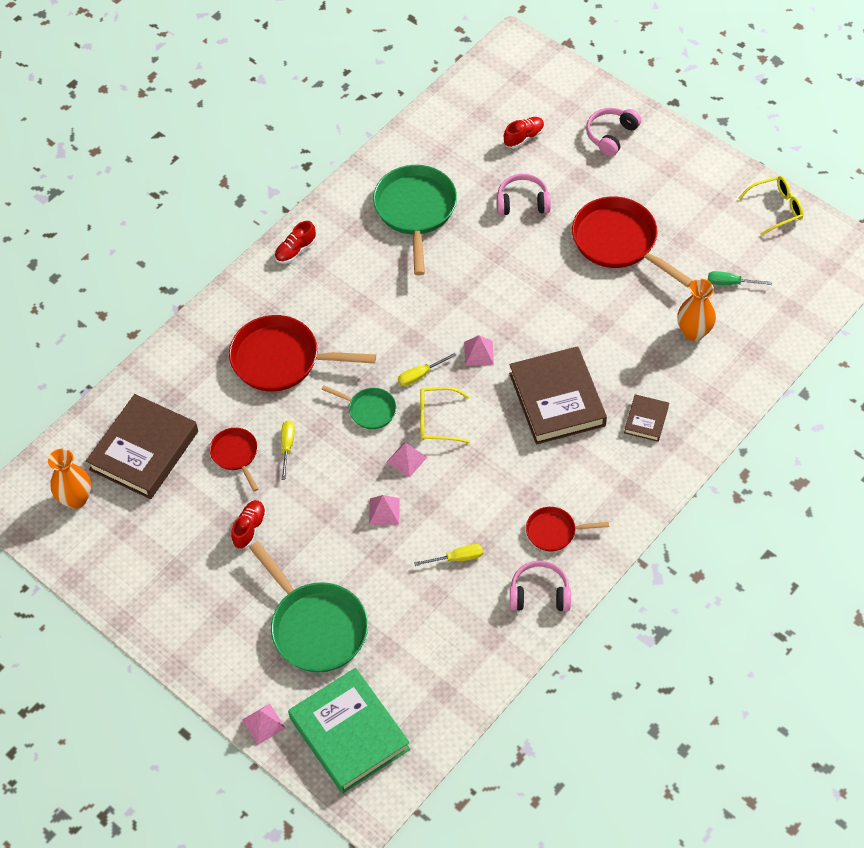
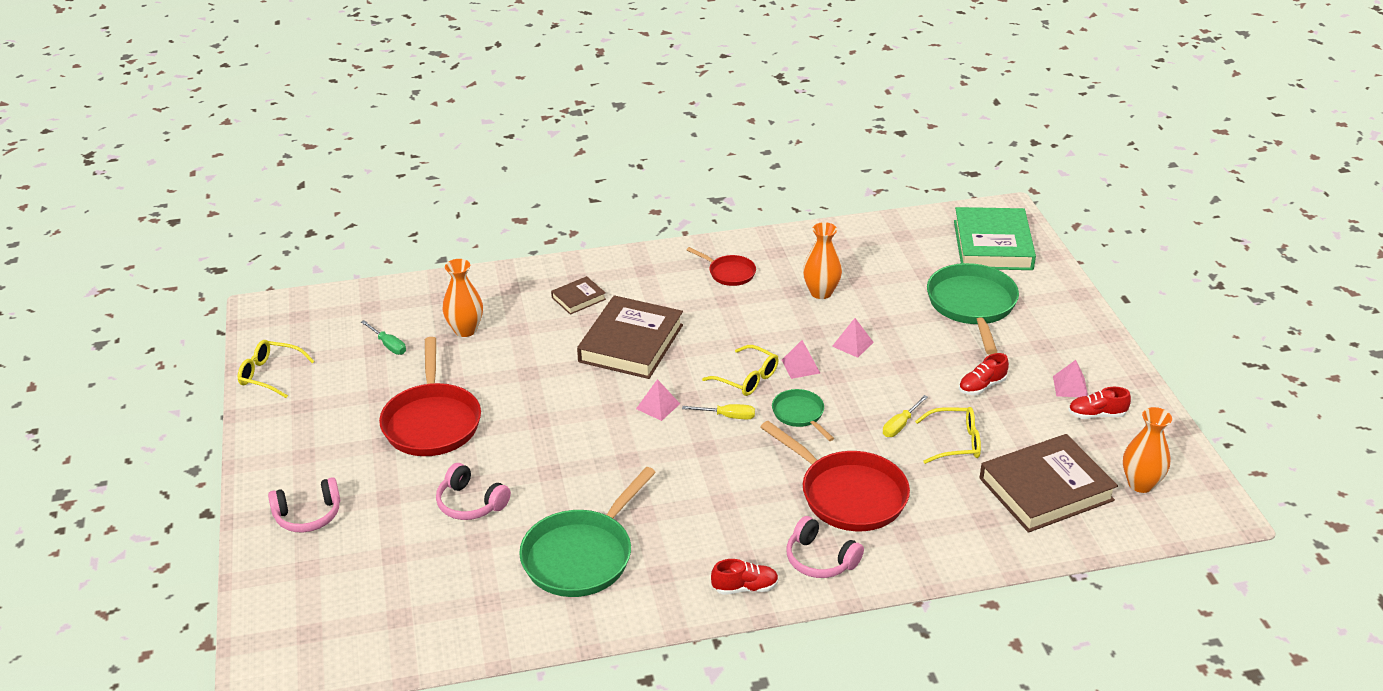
camera: 145 degrees left, 20 degrees down
(236, 455) = (955, 442): red pan -> yellow glasses
(263, 724) = (1056, 275): pink pyramid -> pink pyramid (1070, 386)
(457, 558) = (821, 292): yellow screwdriver -> orange vase
(524, 137) = (389, 564): red shoe -> red shoe (1096, 415)
(539, 594) = (779, 249): pink headphones -> pink headphones (820, 559)

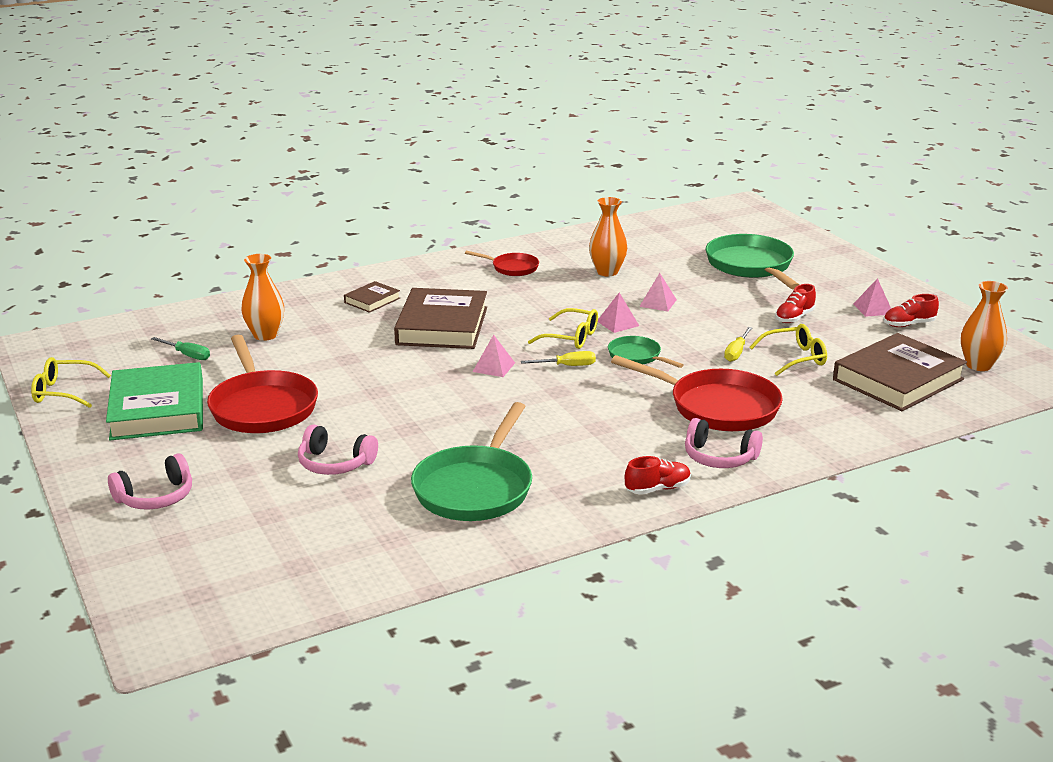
camera: 15 degrees left, 10 degrees down
(992, 245) = (744, 226): green book -> green book (157, 409)

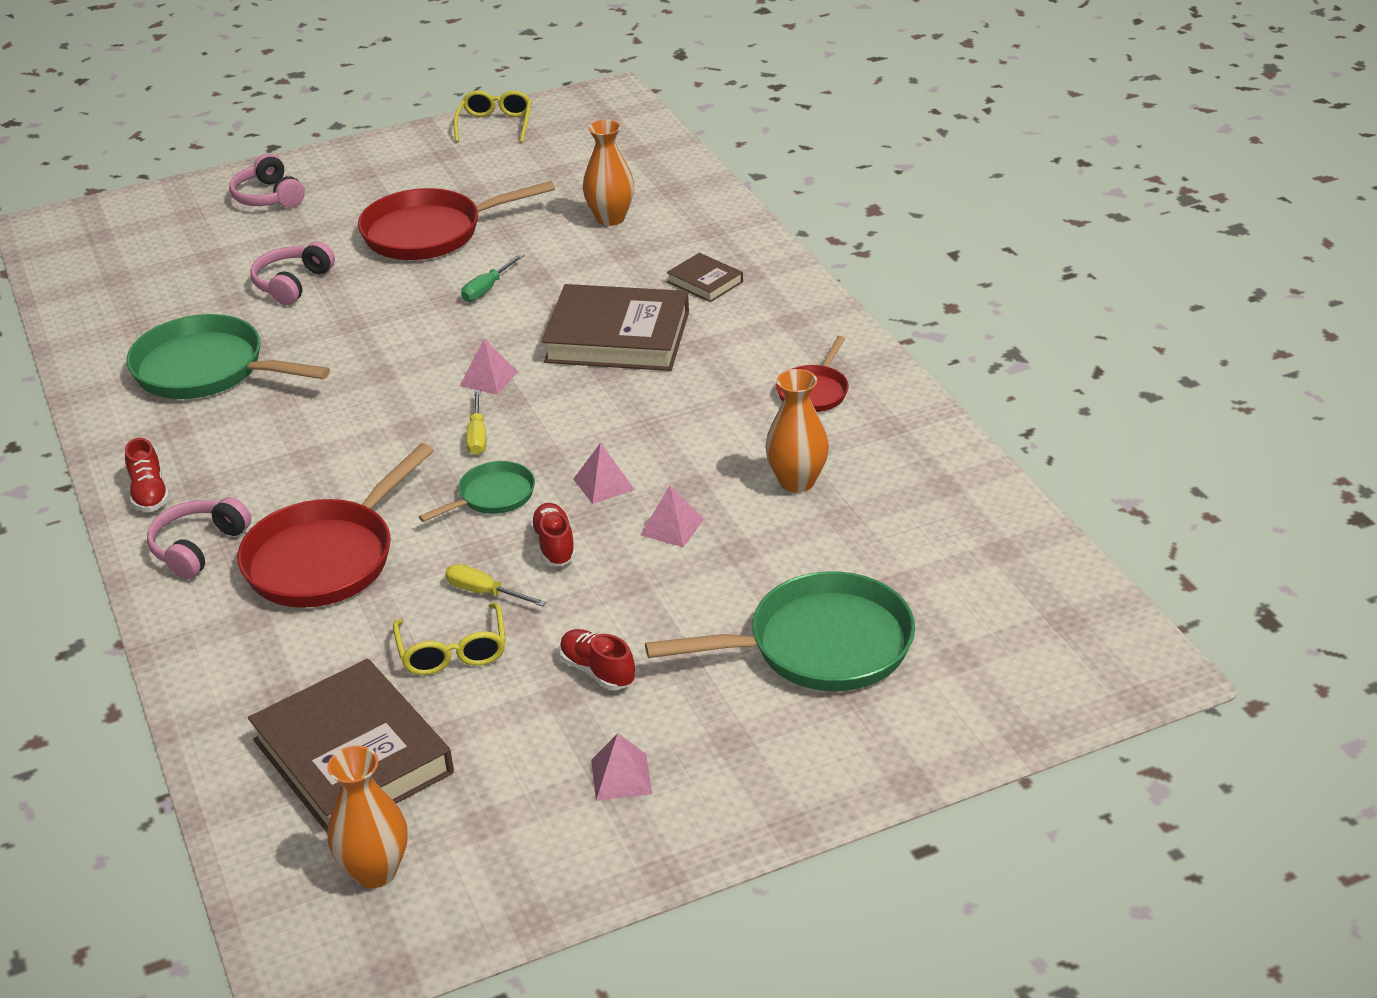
camera: 95 degrees right, 10 degrees up
(157, 409) = (443, 177): green book -> none
(187, 355) = (566, 178): green screwdriver -> green screwdriver (487, 289)
(571, 337) = (564, 440): yellow glasses -> none
(908, 324) = (549, 812): red shoe -> red shoe (554, 546)

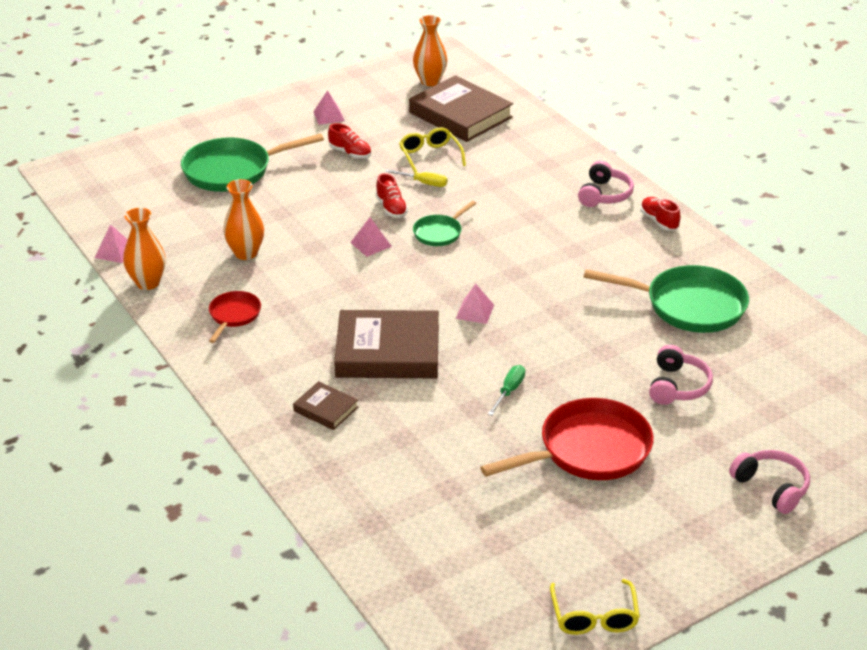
camera: 170 degrees right, 0 degrees up
(326, 558) = (524, 194): red pan -> none
(477, 436) = (465, 269): yellow screwdriver -> none
(610, 218) = (425, 478): orange vase -> orange vase (148, 283)
(672, 527) = (322, 222): pink pyramid -> pink pyramid (114, 252)

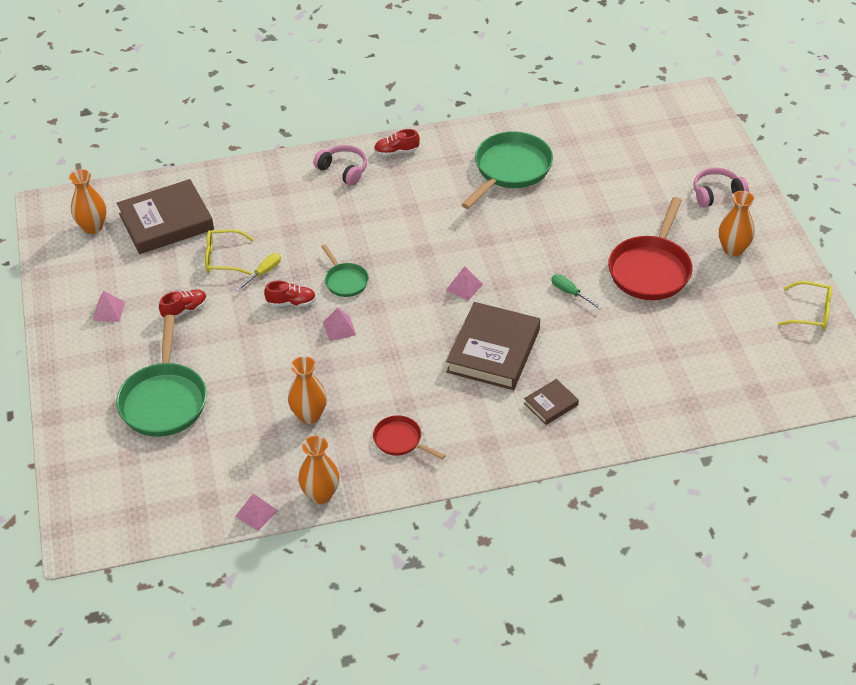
camera: 70 degrees left, 10 degrees up
(588, 450) = (651, 269): red pan -> red pan turned 150 degrees counterclockwise
(671, 520) = (733, 249): none -> orange vase
(677, 386) = (599, 204): pink headphones -> none

